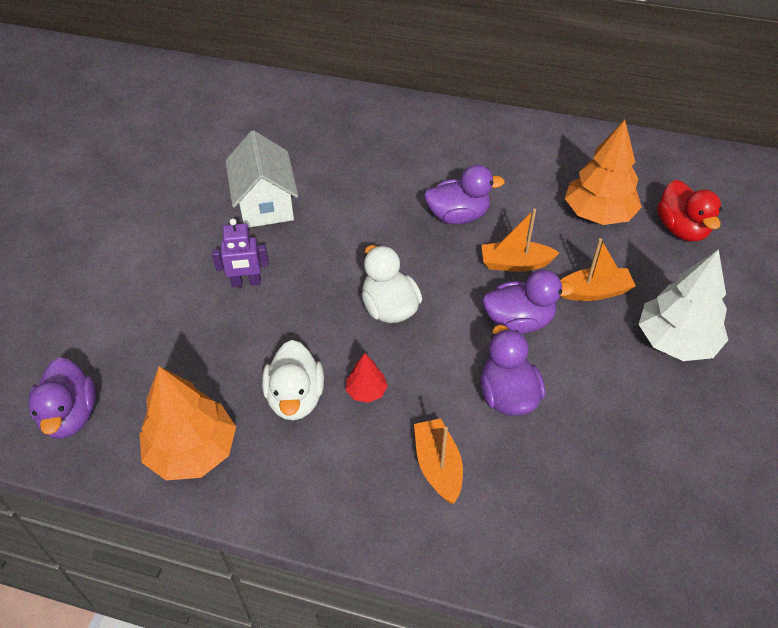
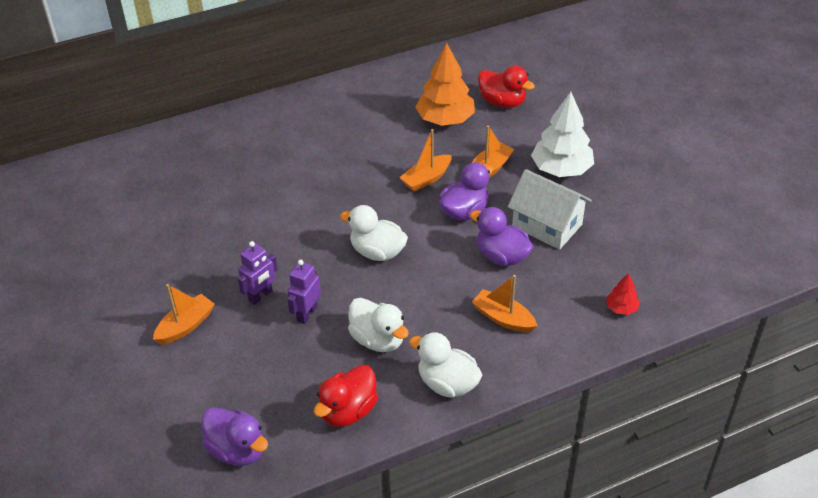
camera: 40 degrees left, 5 degrees down
(161, 270) = (186, 326): none -> orange boat
(192, 451) = (348, 411): orange tree -> red duck
(263, 326) = (306, 314): none -> purple robot
(265, 203) = (210, 238): white house -> white house (547, 225)
(308, 495) = (447, 384): none -> white duck
(366, 391) = (417, 307): red tree -> red tree (621, 308)
(458, 216) = (358, 170): purple duck -> none

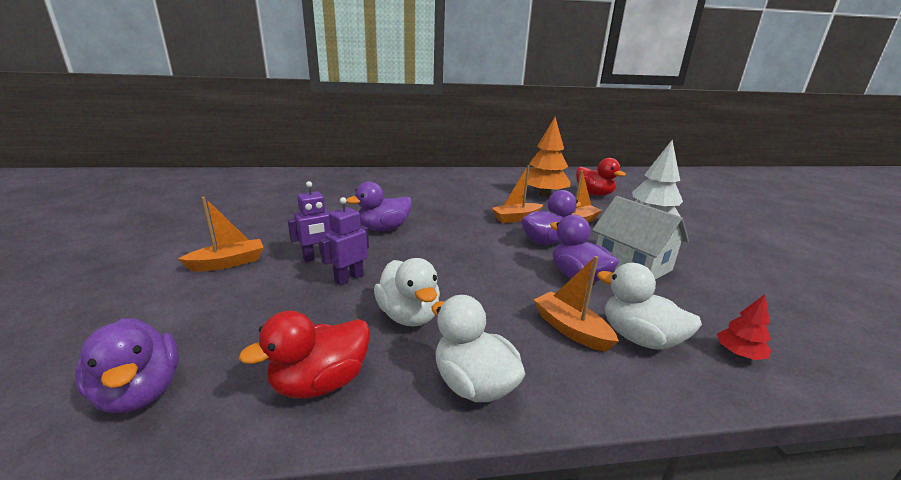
camera: 15 degrees right, 20 degrees down
(297, 236) = (383, 229): none -> purple duck
(377, 252) = (449, 250): white duck -> white duck (639, 338)

